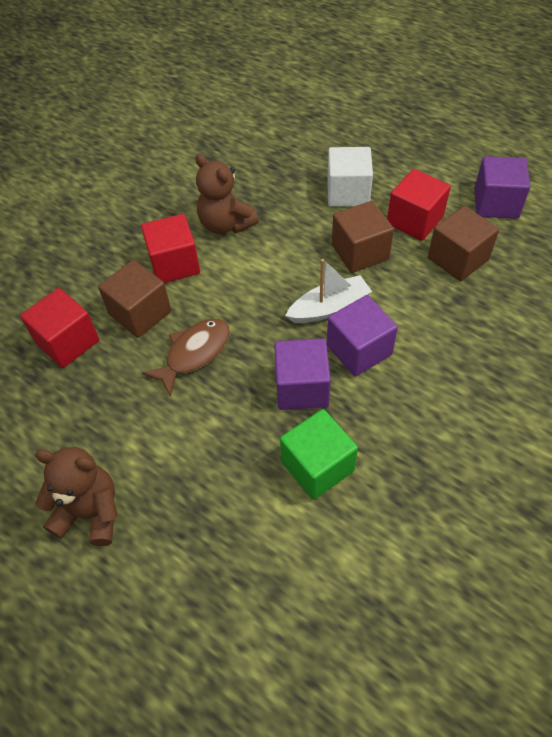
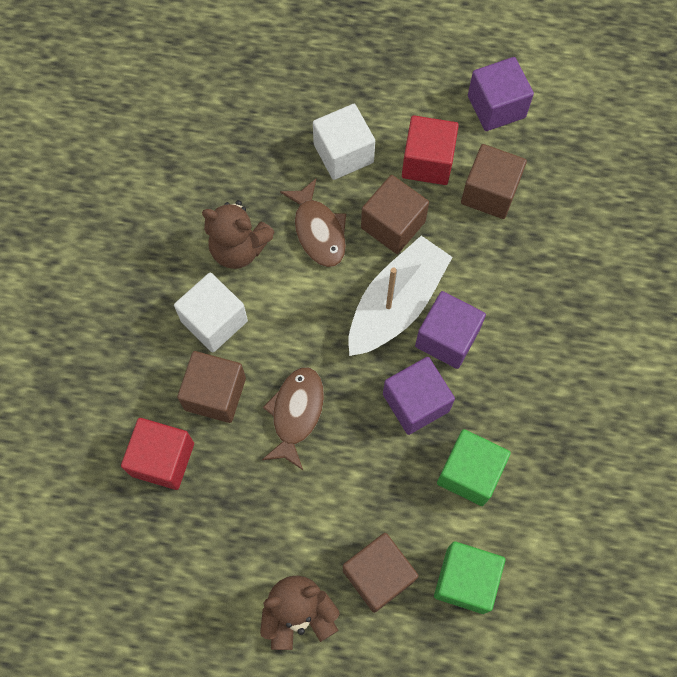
camera: 30 degrees left, 15 degrees up
(174, 264) = (214, 321): red cube -> white cube
(181, 515) = (378, 575): none -> brown cube
(259, 559) = (465, 580): none -> green cube
(296, 235) = (318, 230): none -> brown fish
(329, 308) = (396, 304): white boat -> white boat, size x1.51

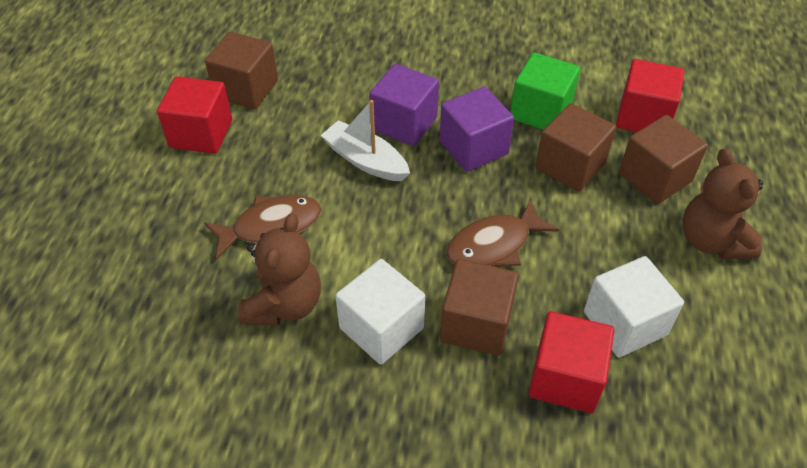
camera: 90 degrees left, 20 degrees down
(296, 413) = (494, 245): brown fish -> brown fish turned 45 degrees counterclockwise
(343, 153) = (174, 203): white cube -> white cube (625, 323)
(393, 225) = (272, 162): brown cube -> brown cube (570, 165)
(396, 304) = (365, 160): white boat -> white boat, size x0.66
(465, 580) = (643, 117): green cube -> red cube
(496, 106) = (148, 81): purple cube -> none

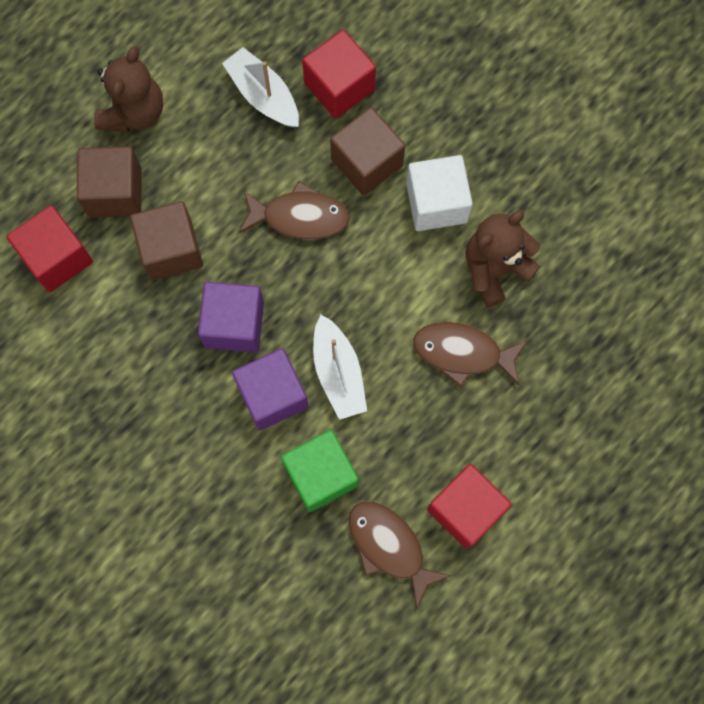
camera: 145 degrees left, 25 degrees up
(246, 89) = (389, 547): brown cube -> brown fish
(541, 111) = (139, 325): green cube -> green cube (321, 475)
(625, 323) = (263, 95): white cube -> white boat

